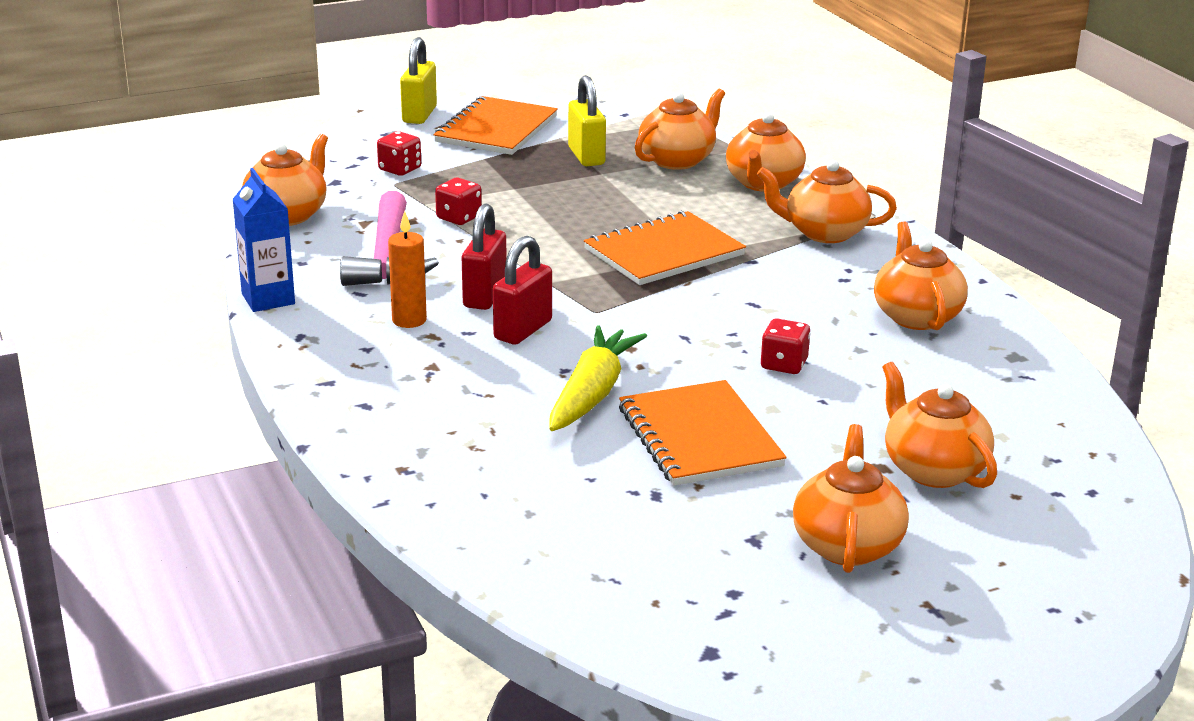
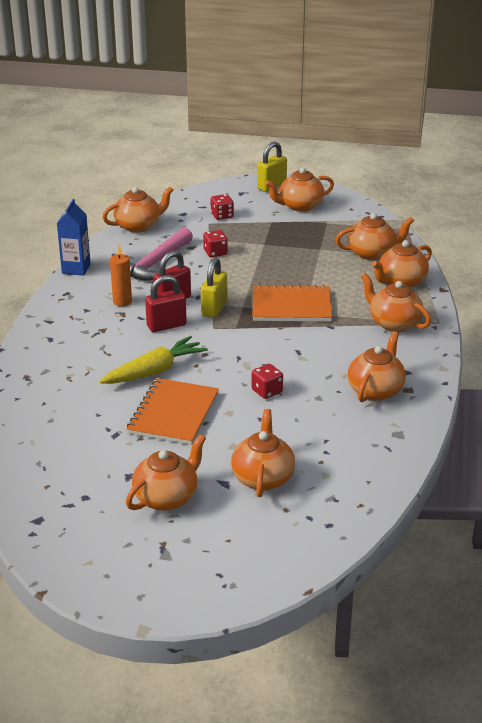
camera: 35 degrees right, 5 degrees up
(496, 129) = (300, 206): orange notebook -> orange teapot
(586, 156) = (326, 236): yellow padlock -> yellow padlock (214, 308)

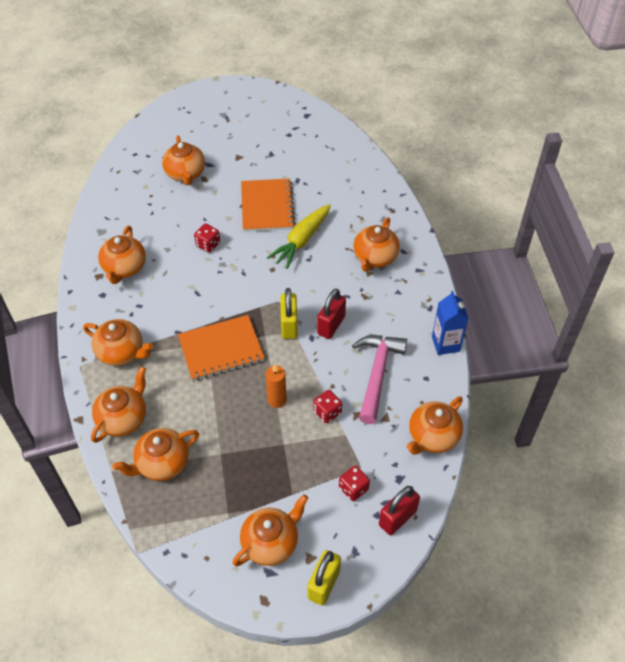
camera: 160 degrees right, 20 degrees up
(122, 302) = (374, 311): orange candle -> orange candle (277, 400)
(166, 325) = (319, 292): red padlock -> red padlock (397, 518)
(167, 497) = (239, 146): orange teapot -> orange teapot (374, 257)

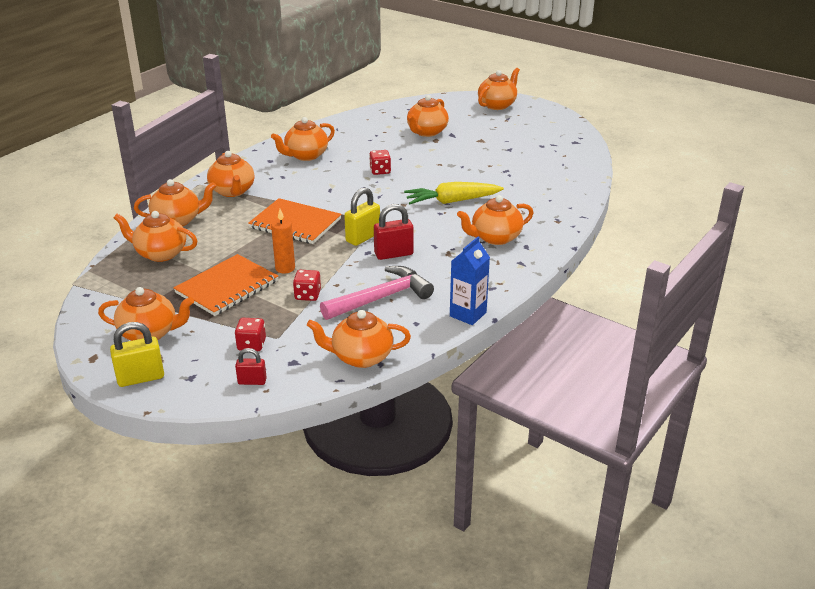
camera: 45 degrees right, 20 degrees down
(199, 105) = (497, 105): none -> orange teapot
(267, 206) = (457, 173): orange notebook -> orange notebook (227, 287)
(397, 518) = (252, 381): red padlock -> red padlock, size x0.61

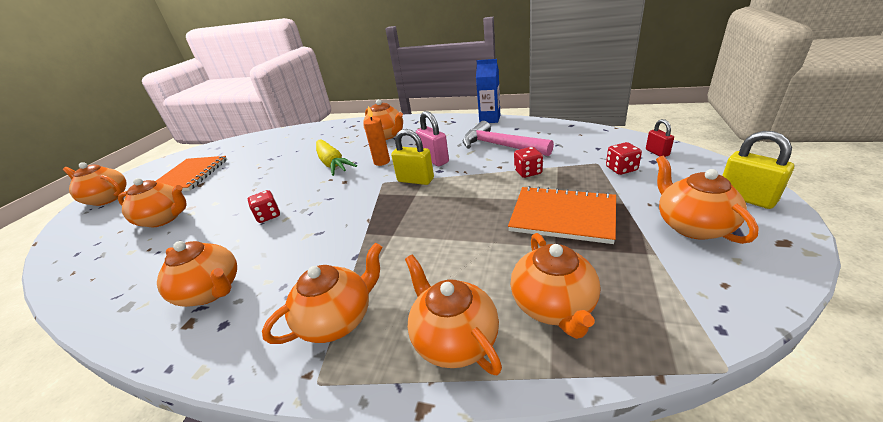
camera: 105 degrees left, 0 degrees up
(285, 268) = (498, 198): orange candle -> orange candle (382, 162)
(295, 223) = (408, 225): orange notebook -> orange notebook (189, 176)
(361, 357) = (574, 131): orange teapot -> none
(393, 254) = (434, 160): red padlock -> pink padlock

